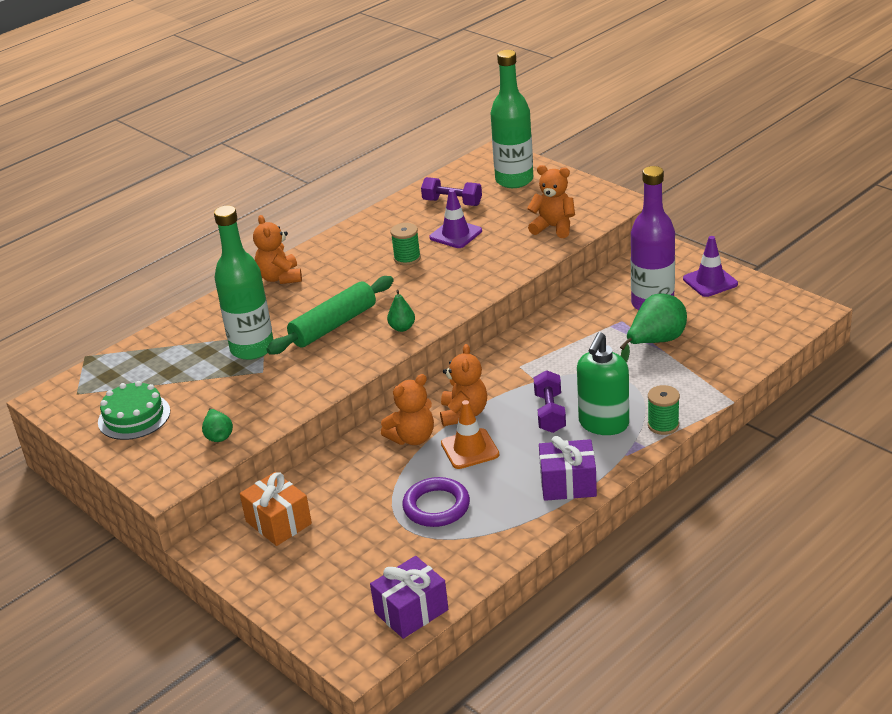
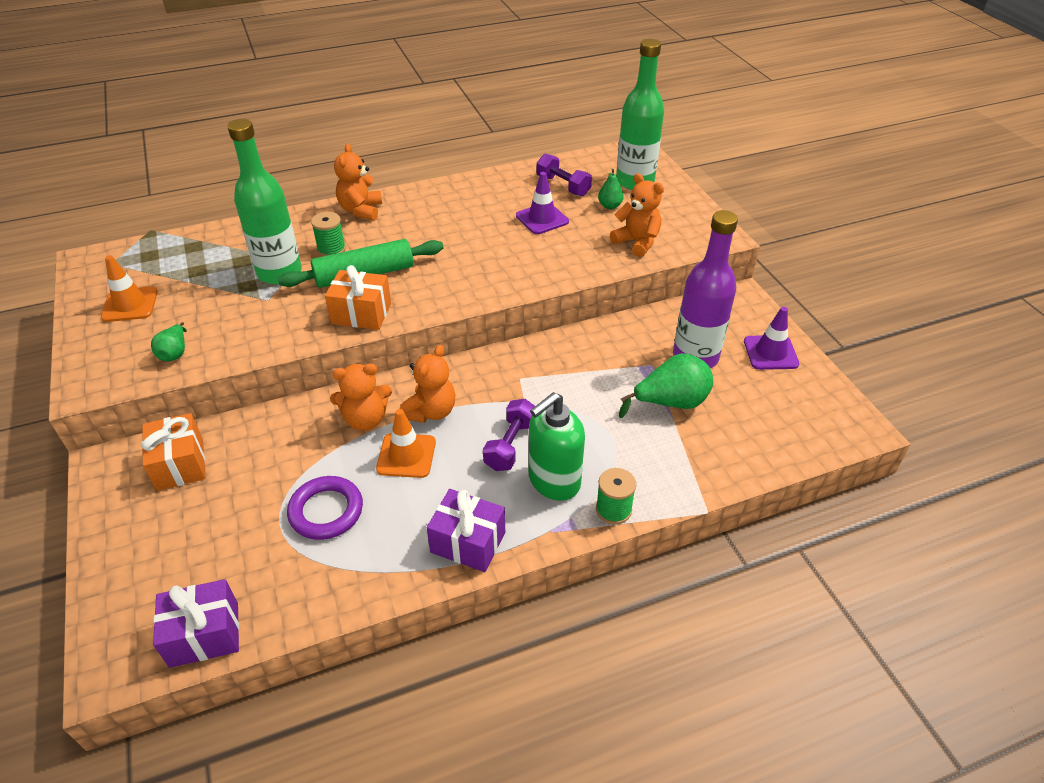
camera: 20 degrees right, 10 degrees up
(134, 416) = (130, 304): green cake -> orange traffic cone
(359, 354) = (361, 313): none -> orange gift
(402, 328) = (420, 300): green pear -> green pear (609, 206)
(407, 258) = (481, 228): green spool -> green spool (331, 249)

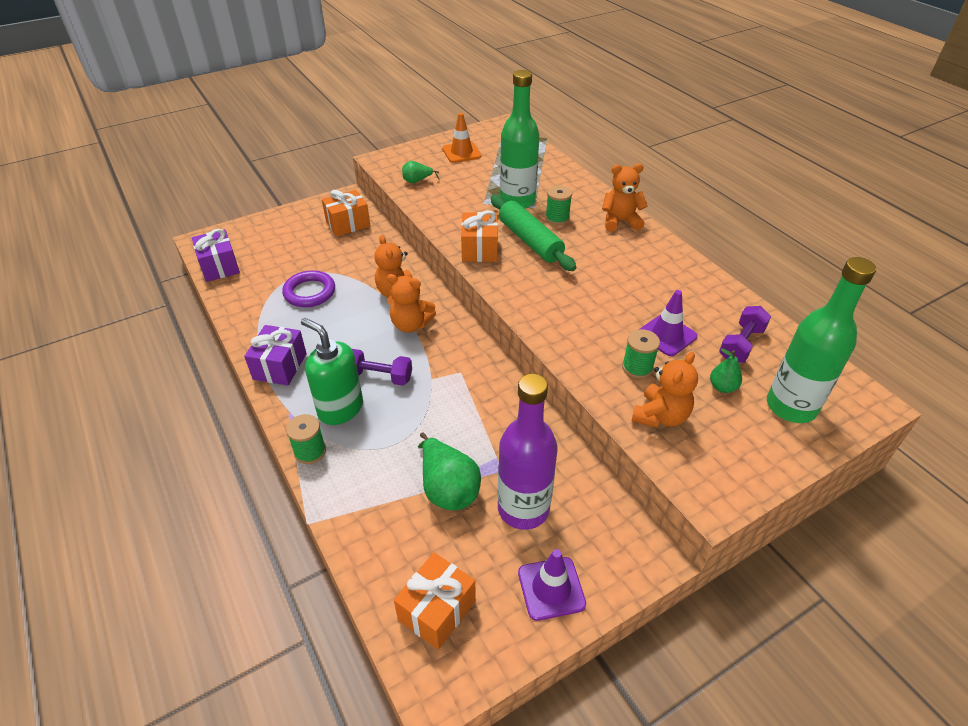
camera: 80 degrees right, 0 degrees up
(406, 455) = (363, 320): orange traffic cone -> none
(579, 242) = (637, 367): none -> green spool
(794, 421) = (437, 610): none -> orange gift

